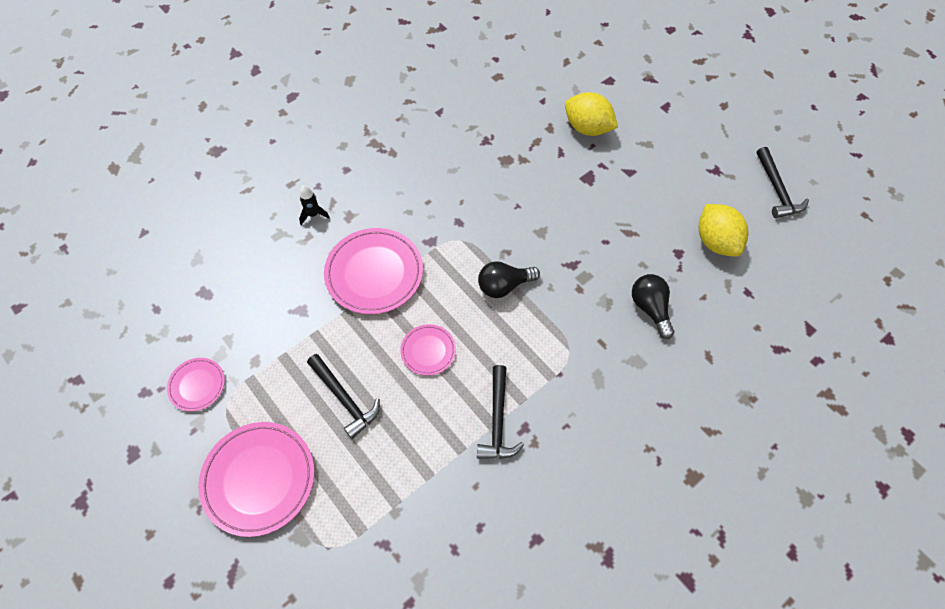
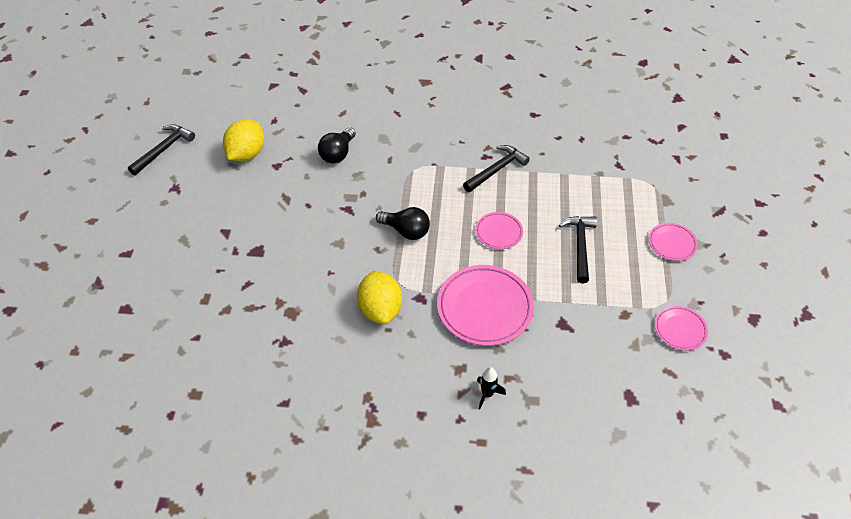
camera: 135 degrees left, 10 degrees down
(259, 479) = (672, 243): pink plate -> pink plate, size x0.53
(587, 128) = (201, 285): yellow lemon -> yellow lemon (380, 309)

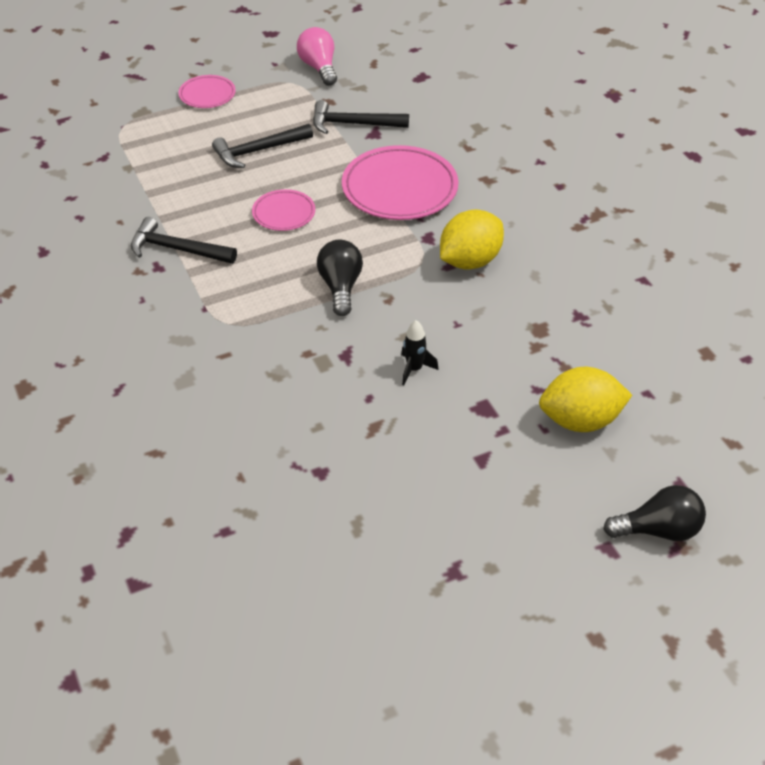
camera: 120 degrees left, 5 degrees down
(164, 149) = (389, 645): black hammer -> black hammer (353, 124)
(246, 154) = (322, 523): yellow lemon -> yellow lemon (580, 420)
(338, 154) = (249, 414): black light bulb -> black light bulb (658, 530)
(487, 394) = (498, 154): black rocket -> black rocket (414, 369)
(680, 329) = (319, 68): pink plate -> pink light bulb

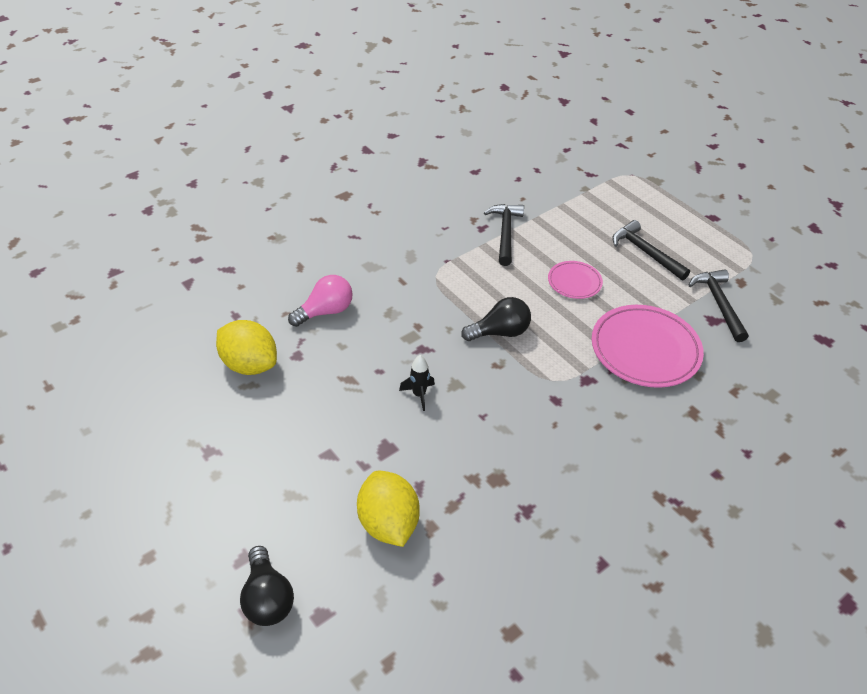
camera: 75 degrees right, 0 degrees up
(207, 95) = (700, 209): pink plate -> none
(319, 68) = (786, 267): pink light bulb -> pink light bulb (325, 311)
(470, 261) = (569, 414): yellow lemon -> yellow lemon (249, 364)

